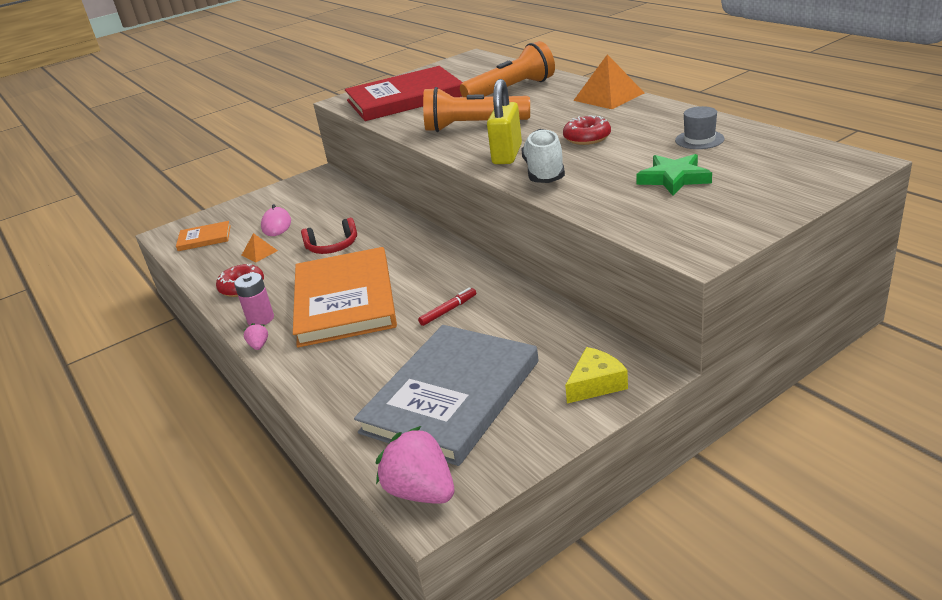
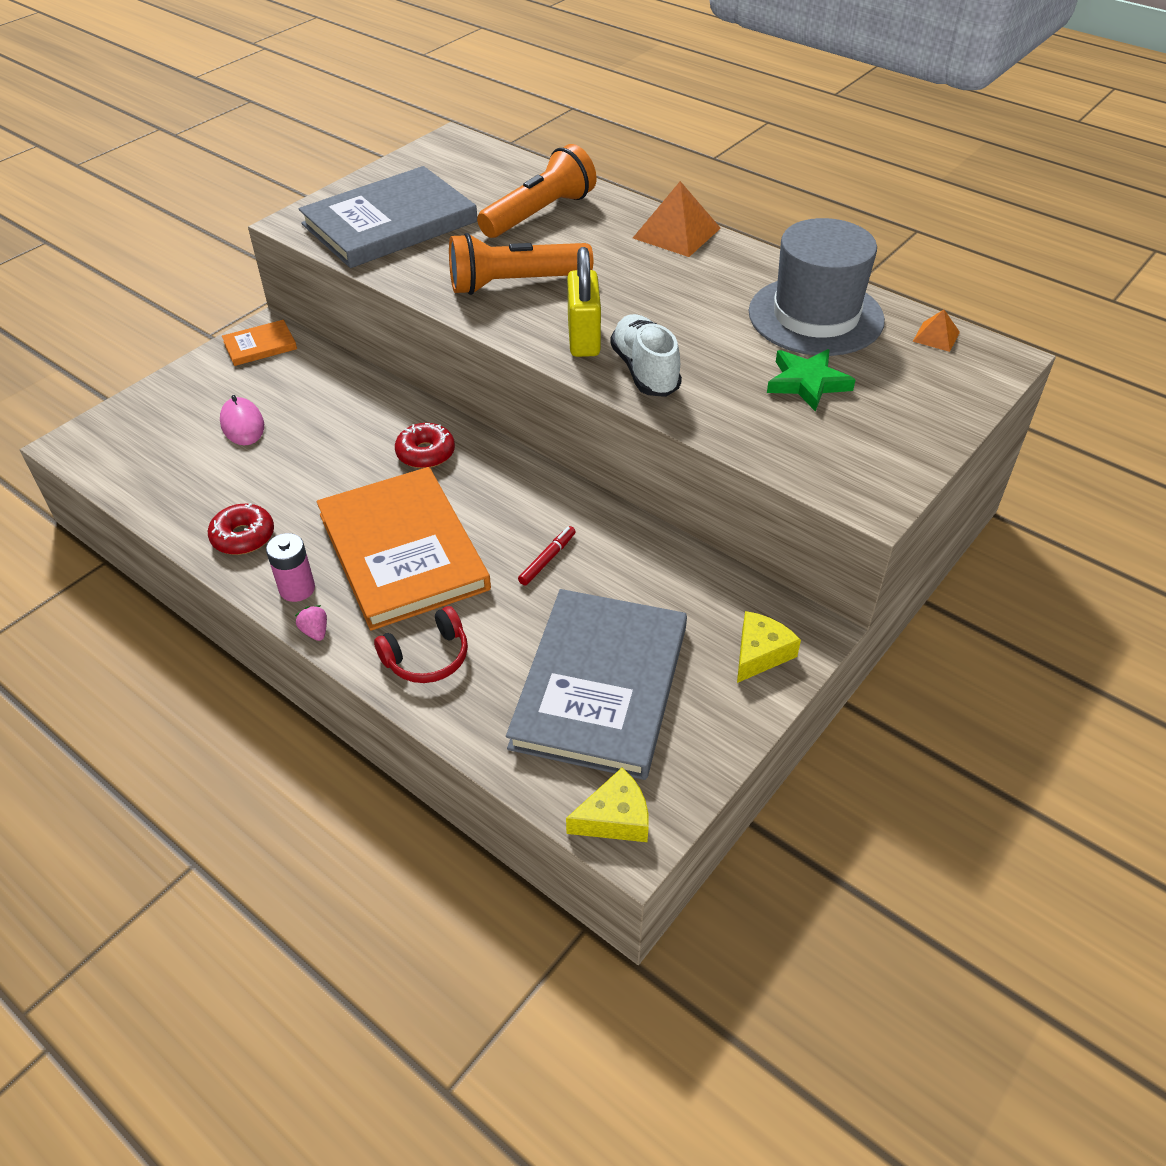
camera: 20 degrees left, 15 degrees up
(204, 238) = (140, 452): orange book -> orange book (260, 345)
(259, 253) = (240, 475): orange pyramid -> orange pyramid (936, 336)
(332, 246) = (345, 461): red headphones -> red headphones (427, 657)
(405, 98) = (389, 223): red book -> grey book
(421, 491) = (615, 818): pink strawberry -> yellow cheese
(587, 138) = (676, 310): red donut -> red donut (425, 453)
(699, 139) = (815, 316): grey hat -> grey hat, size x2.34

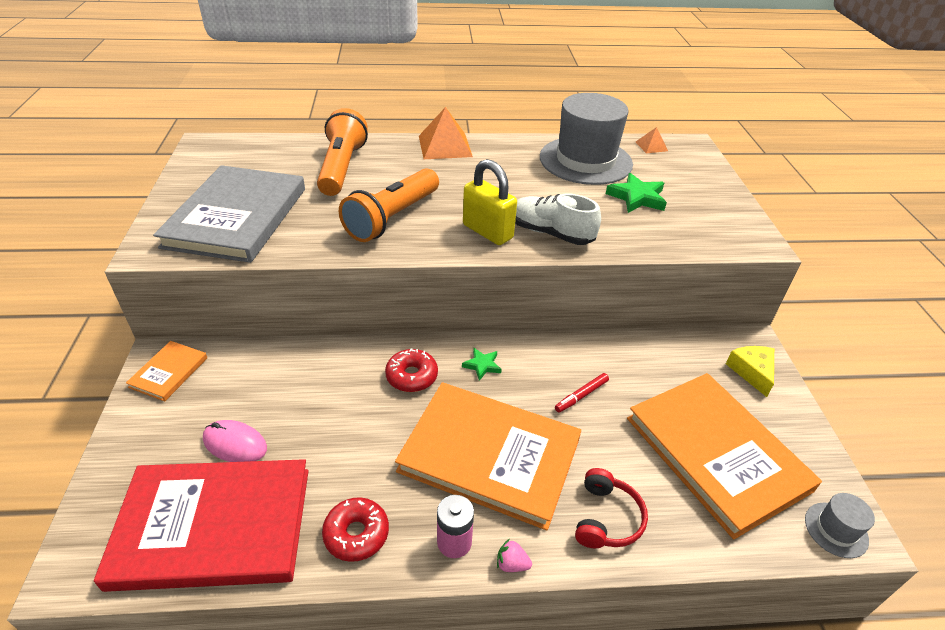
camera: 45 degrees left, 5 degrees down
(169, 470) = (213, 526): none -> red book
(496, 480) = (482, 365): none -> green star
(547, 559) = (581, 396): red marker -> red marker turned 120 degrees counterclockwise
(600, 686) = (716, 453): grey book -> orange book
(615, 818) = (836, 529): yellow cheese -> grey hat

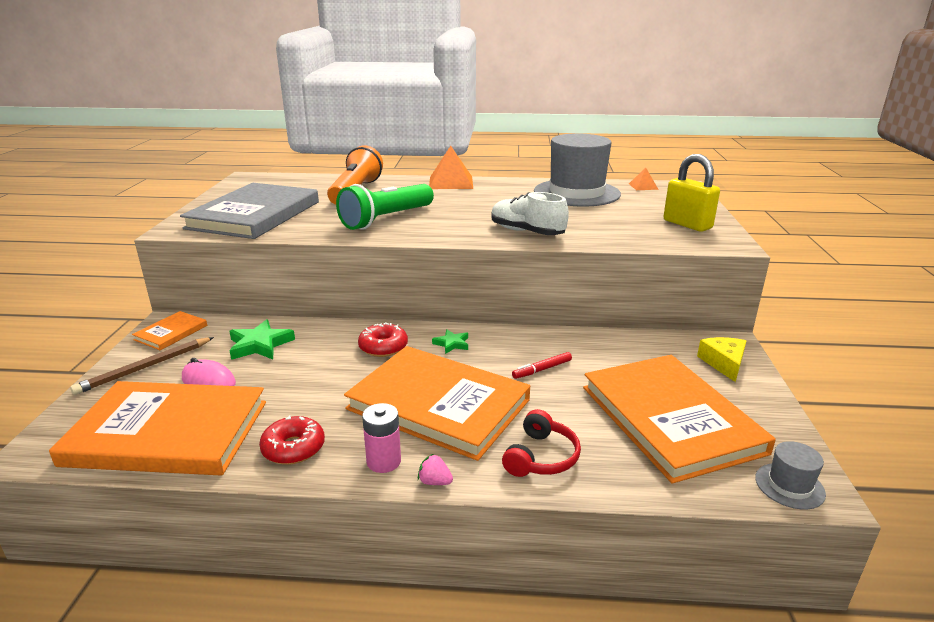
camera: 10 degrees right, 15 degrees down
(156, 430) = (145, 368): none -> brown pencil
(213, 526) = (168, 432): red book -> orange book
(392, 218) = (386, 219): orange flashlight -> green flashlight
(487, 232) = (468, 229): yellow padlock -> yellow padlock (687, 224)
(637, 197) = (617, 214): green star -> green star (260, 345)

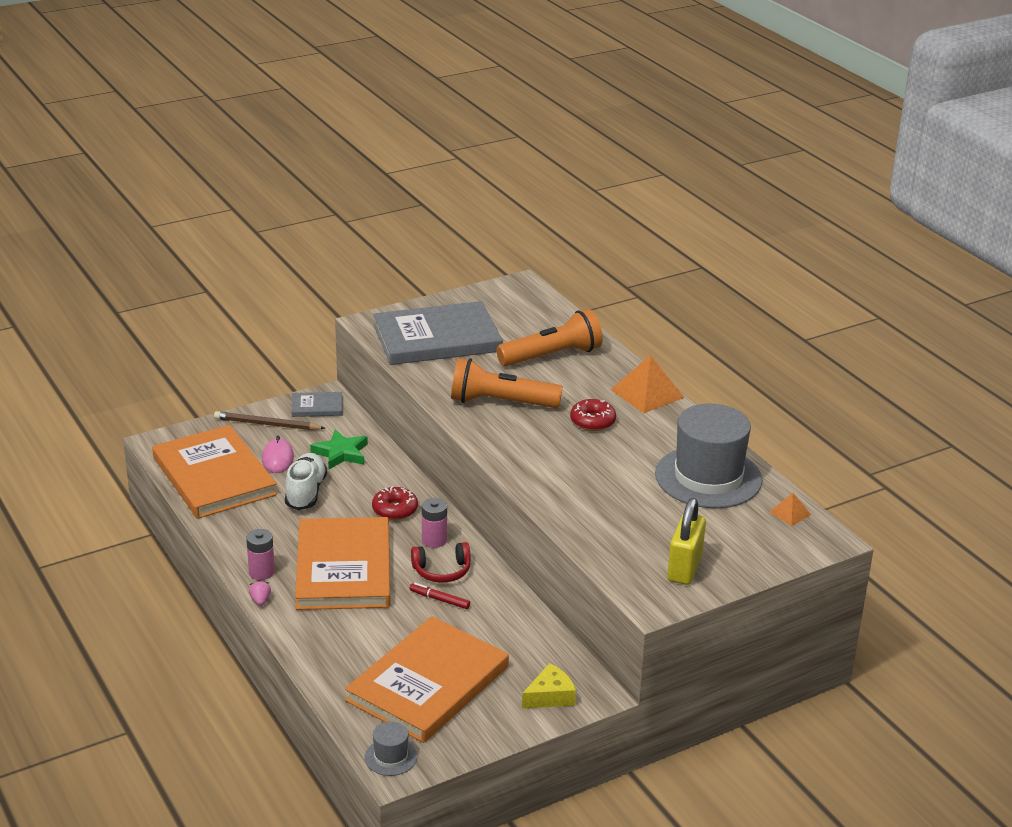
camera: 55 degrees right, 5 degrees up
(171, 333) = (317, 406): orange book -> grey book
(293, 448) = (242, 531): red donut -> red donut (592, 421)
(386, 219) = (501, 402): green flashlight -> orange flashlight
(452, 344) = (434, 540): green star -> pink battery
(527, 232) = (554, 484): white shoe -> white shoe (306, 492)
(541, 457) = (324, 635): red headphones -> red headphones (442, 571)

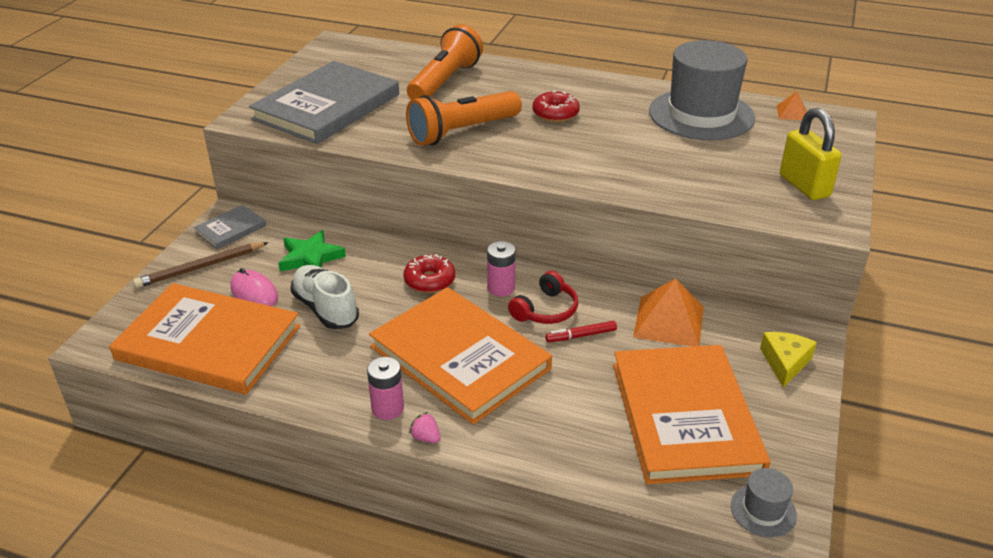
camera: 40 degrees left, 5 degrees up
(647, 393) = (559, 78): orange pyramid -> orange pyramid (668, 321)

